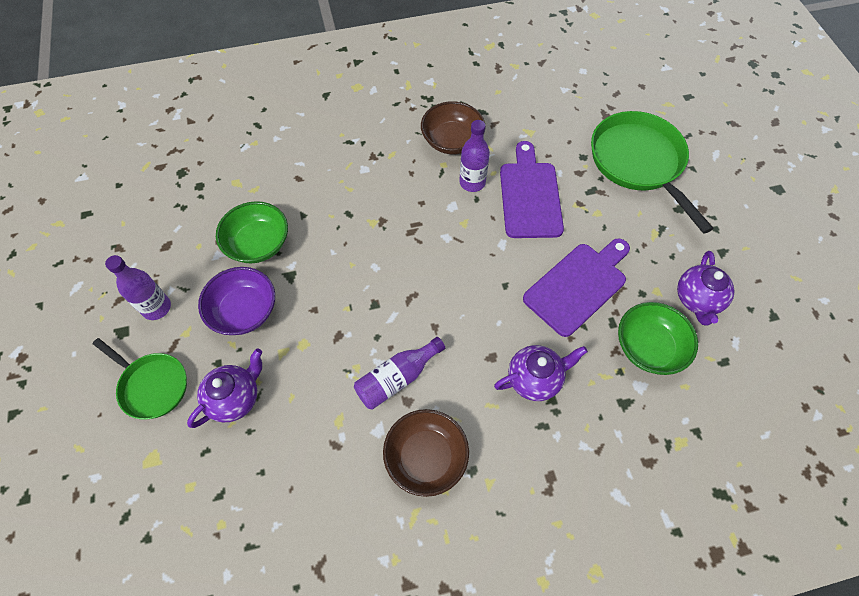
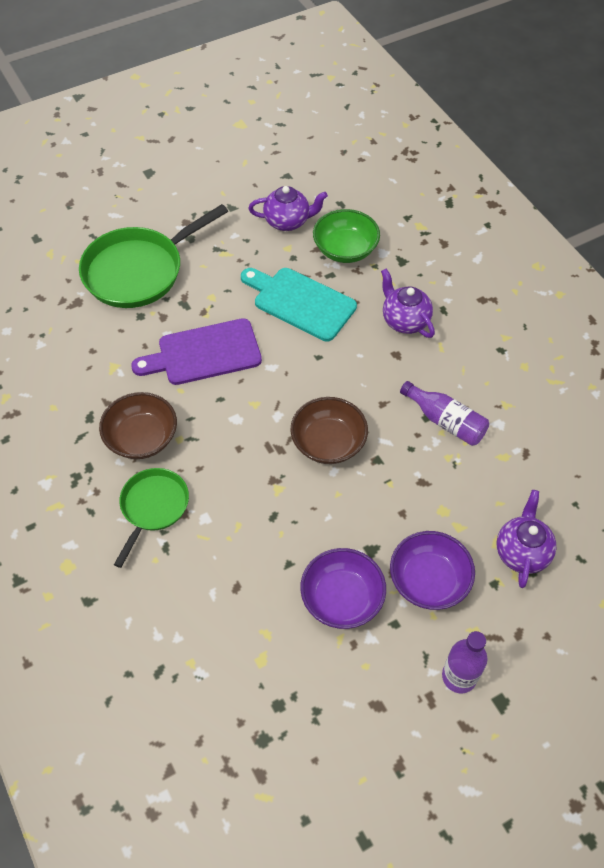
camera: 105 degrees left, 5 degrees down
(152, 385) = (543, 638): green pan -> green pan (153, 507)
(235, 398) = (521, 552): purple teapot -> purple teapot turned 75 degrees clockwise
(258, 244) = (342, 598): green bowl -> purple bowl
(426, 457) = (505, 383): brown bowl -> brown bowl (328, 442)
(472, 182) = (199, 407): purple bottle -> none
(578, 286) = (300, 302): purple cutting board -> turquoise cutting board

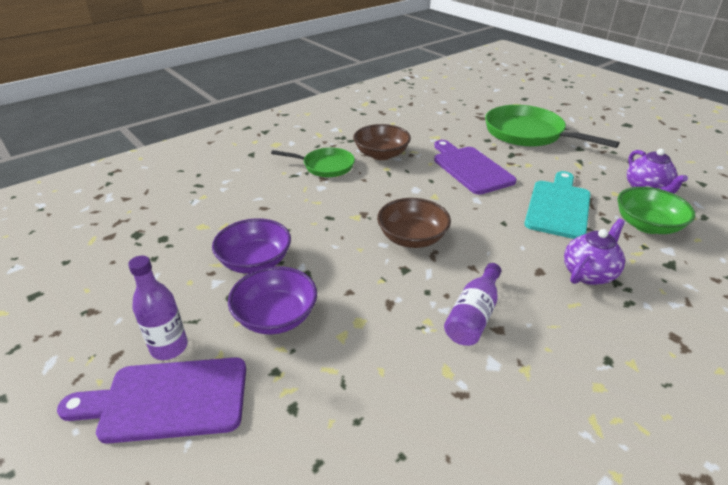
camera: 80 degrees right, 20 degrees down
(519, 671) = (167, 400): none -> purple cutting board
(521, 552) = (318, 396): purple teapot -> none

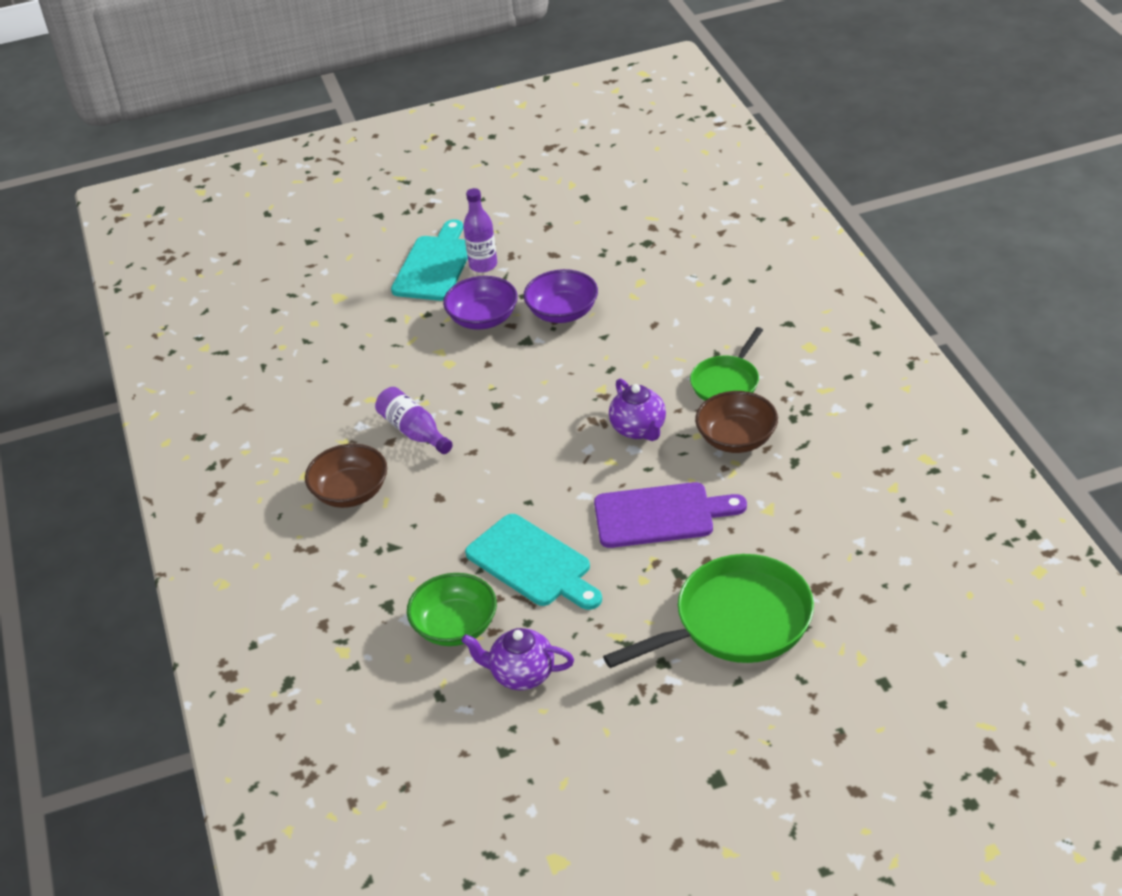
camera: 115 degrees right, 5 degrees up
(167, 400) = (434, 265): purple cutting board -> turquoise cutting board
(412, 238) = (541, 421): brown bowl -> brown bowl (350, 492)
(588, 273) = (414, 532): purple teapot -> purple teapot (639, 429)

